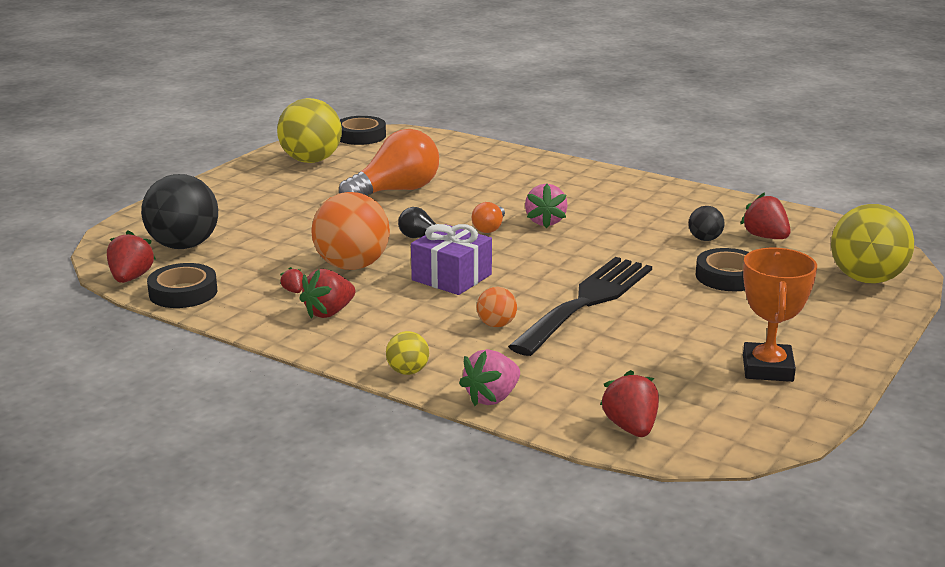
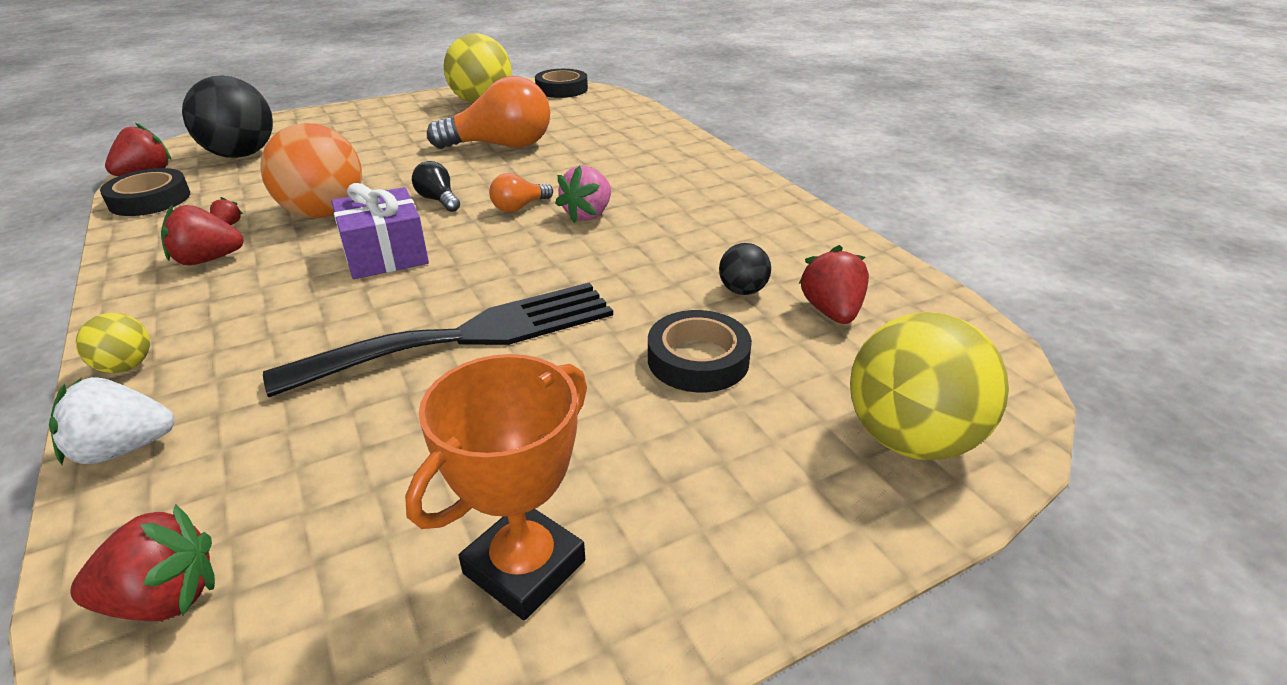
camera: 30 degrees right, 10 degrees up
(492, 398) = (123, 449): pink strawberry -> white strawberry
(496, 325) = (320, 334): orange ball -> none
(631, 428) = (164, 599): red strawberry -> red strawberry turned 60 degrees clockwise

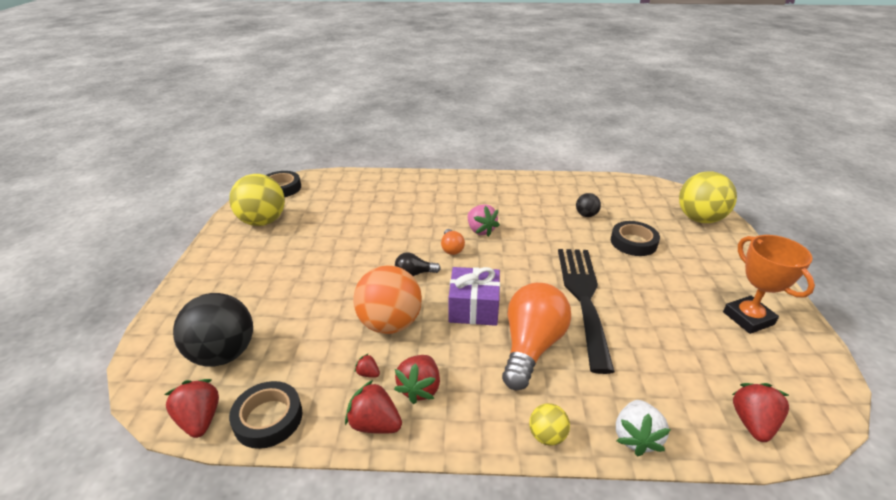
camera: 60 degrees left, 0 degrees up
(501, 146) = (353, 233): orange light bulb -> orange light bulb (531, 347)
(831, 312) = (614, 203): red strawberry -> red strawberry (374, 424)

